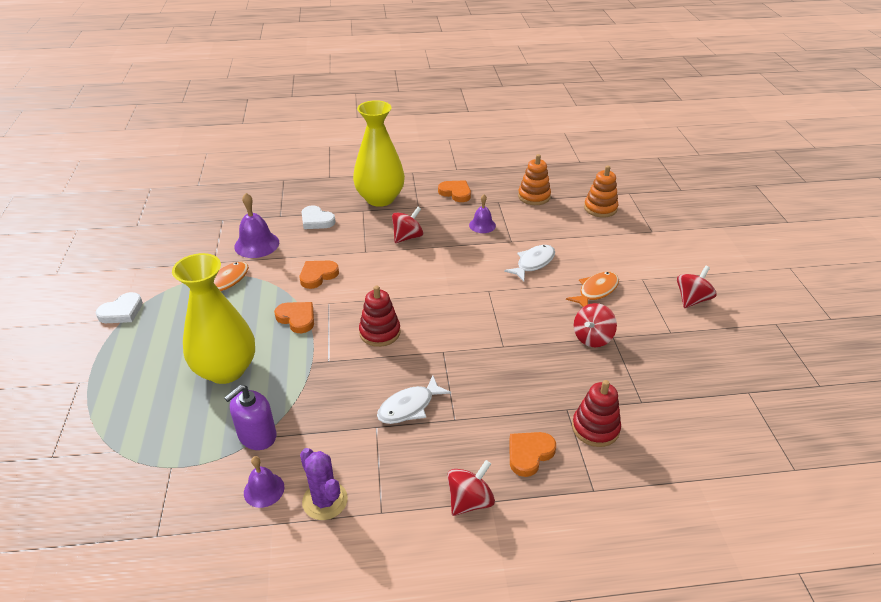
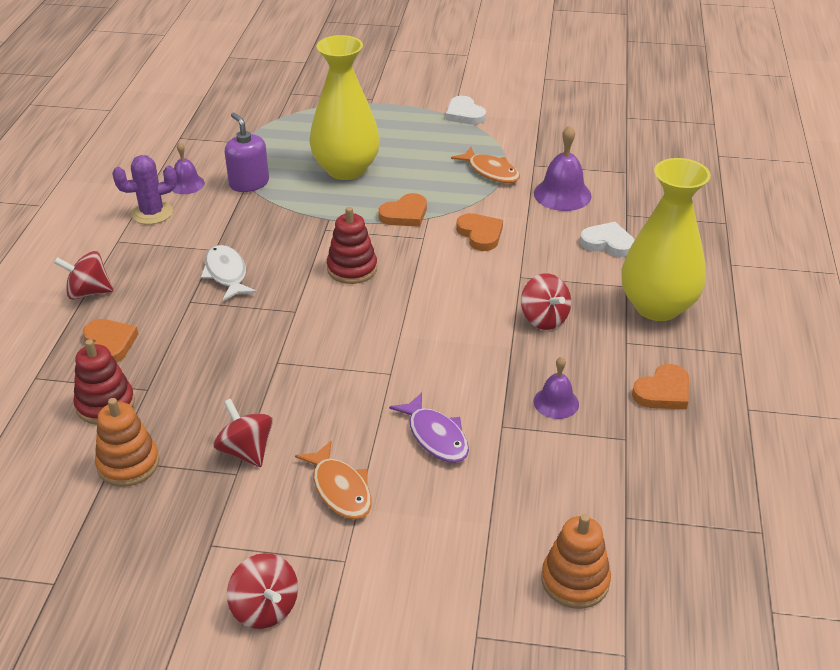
camera: 105 degrees right, 0 degrees up
(316, 220) = (607, 243): white heart -> white heart turned 60 degrees clockwise
(470, 501) = (88, 292): red spinning top -> red spinning top turned 120 degrees clockwise
(533, 263) = (435, 436): white fish -> purple fish
(534, 196) = (635, 492): orange stacking toy -> orange stacking toy (128, 464)

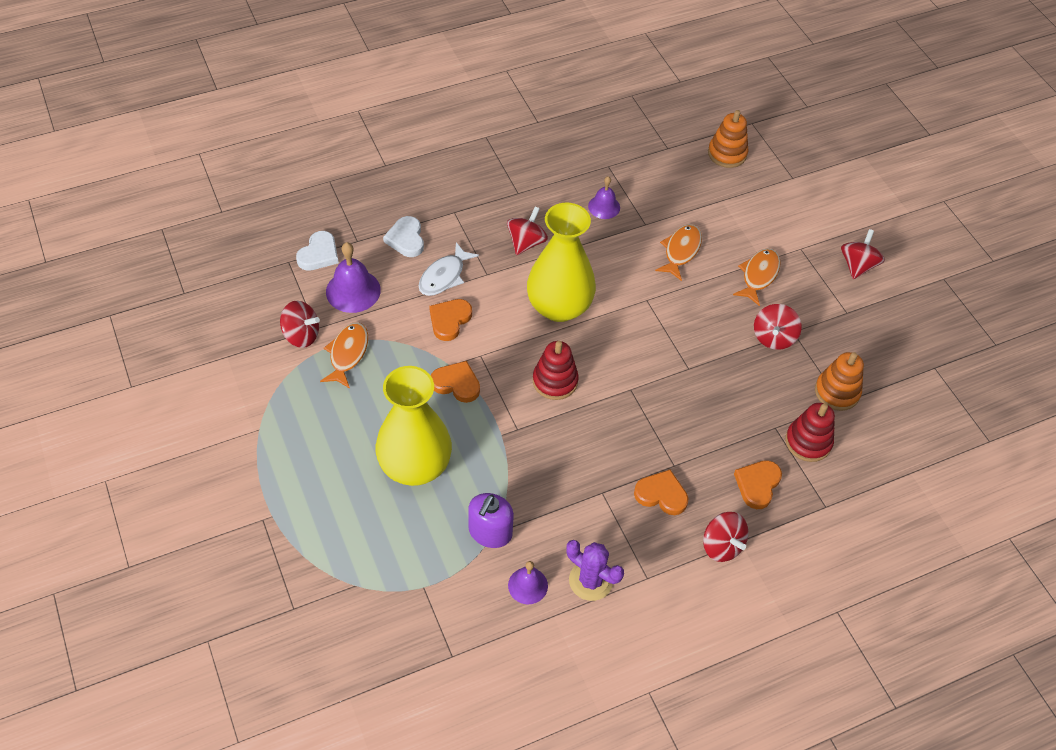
camera: 125 degrees left, 15 degrees up
(226, 274) = (625, 462): white fish -> white fish (444, 276)
(435, 436) = (681, 251): purple fish -> orange fish
(464, 114) = (250, 421): white heart -> white heart (319, 254)
(532, 156) = (301, 335): none -> red spinning top
(657, 306) = (466, 189): yellow vase -> yellow vase (559, 307)
(663, 392) = (553, 161): orange heart -> orange heart (661, 494)

